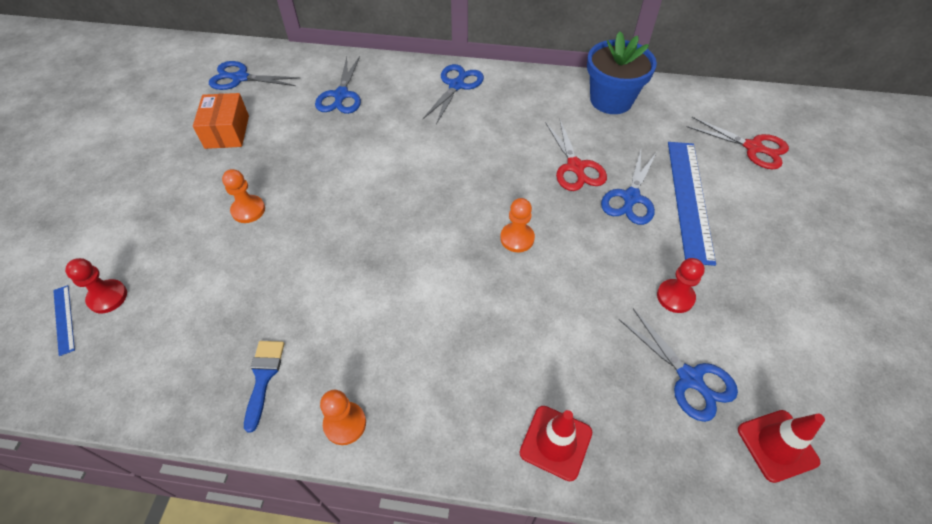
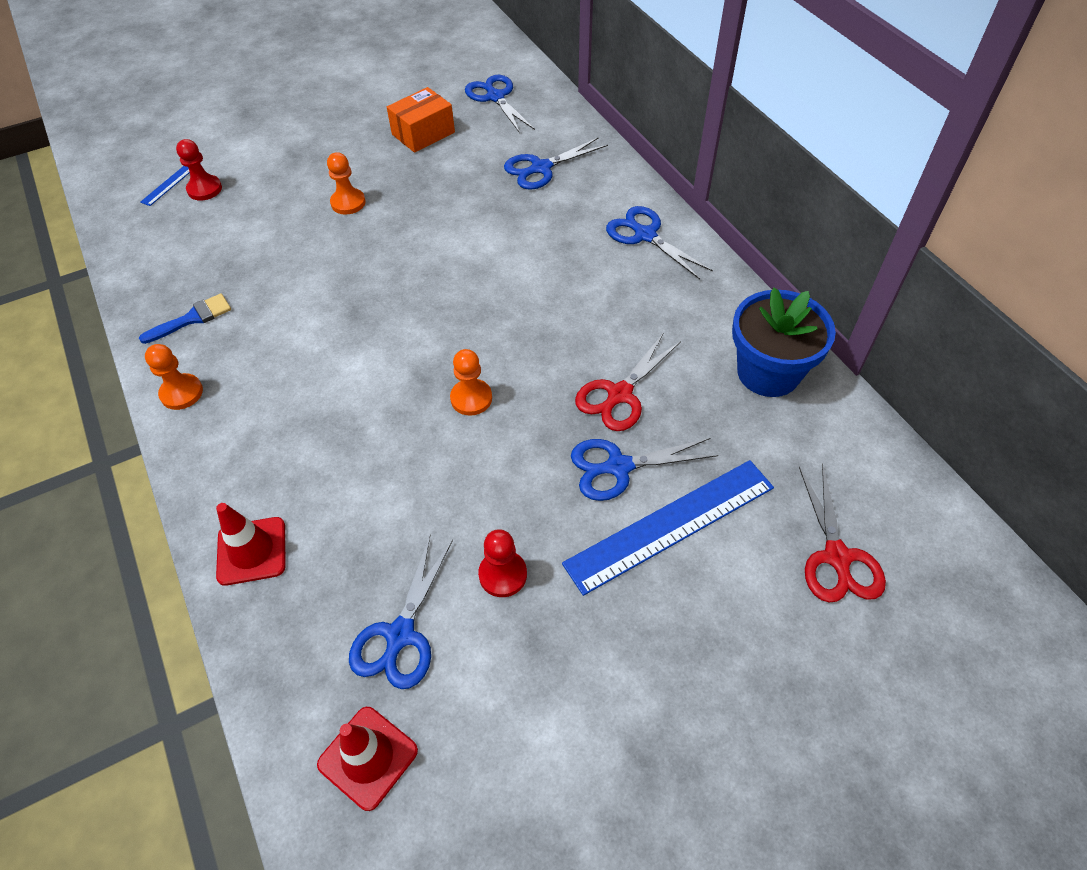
camera: 55 degrees right, 0 degrees up
(456, 85) = (645, 235): blue scissors -> blue scissors turned 120 degrees counterclockwise

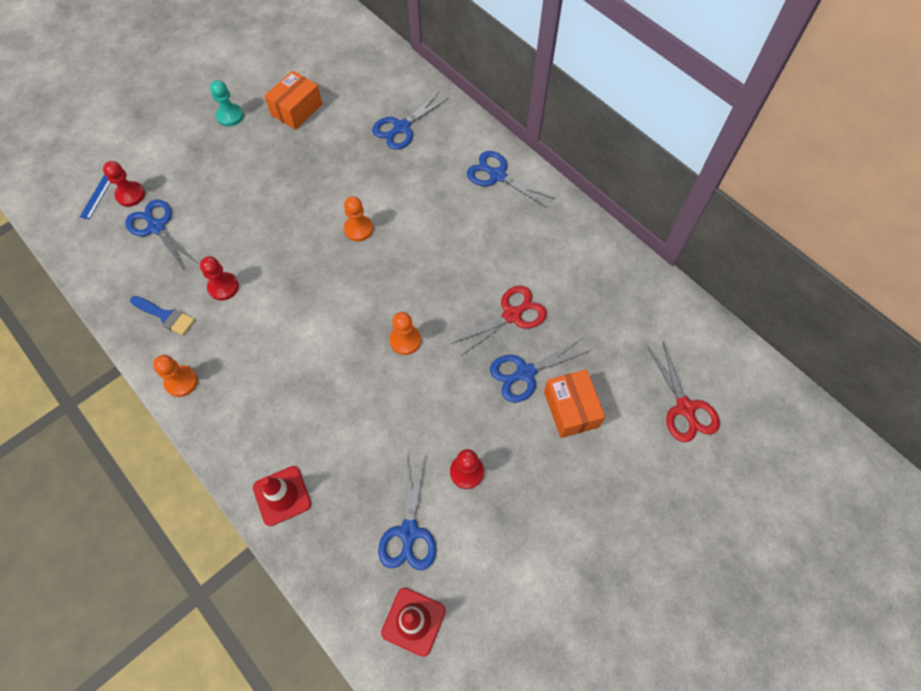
camera: 15 degrees left, 10 degrees up
(192, 318) = (165, 316): blue brush -> blue brush turned 75 degrees clockwise
(271, 300) = (223, 287): none -> red pawn
(345, 129) = (230, 116): none -> turquoise pawn
(348, 203) = (256, 187): orange pawn -> orange pawn (358, 229)
(495, 97) = (346, 64): blue scissors -> blue scissors (157, 227)
(619, 394) = (512, 315): red scissors -> red scissors turned 150 degrees counterclockwise
(670, 525) = (571, 409): blue ruler -> orange box
(768, 372) = (612, 276): blue flower pot -> none

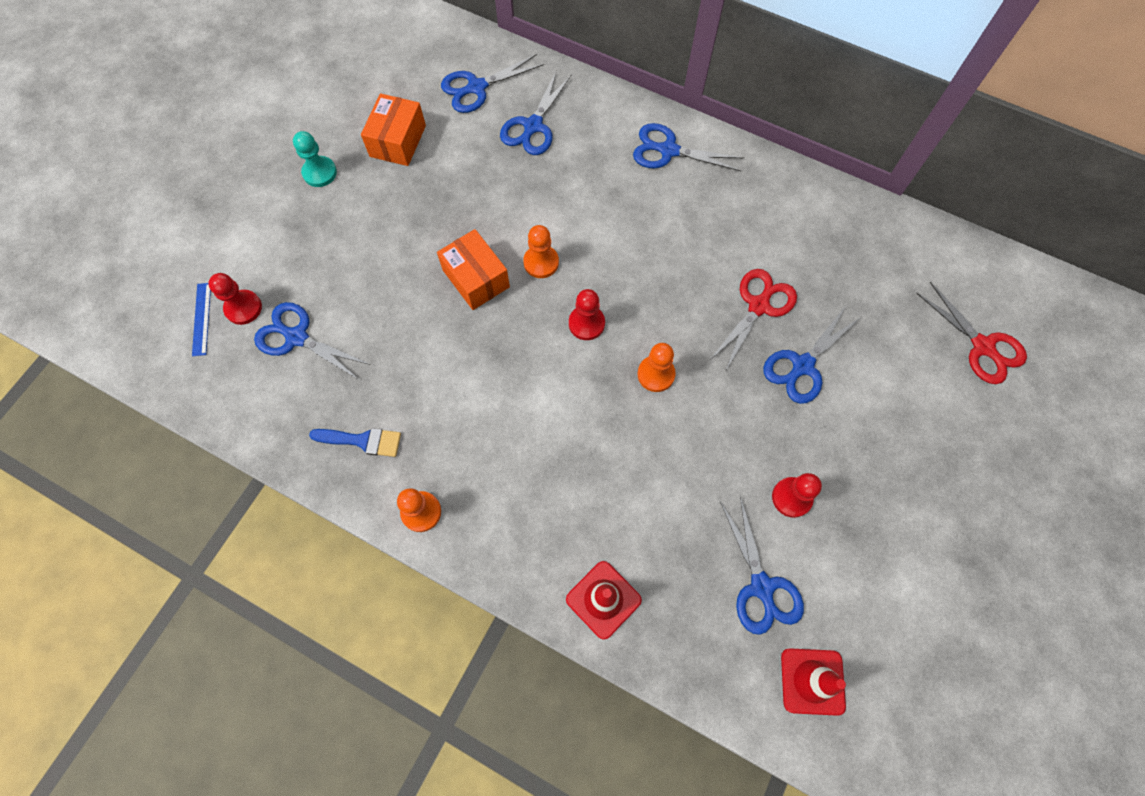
camera: 20 degrees left, 5 degrees up
(223, 287) = (415, 383): red pawn -> red pawn (586, 323)
(373, 87) = (477, 87): none -> blue scissors
(571, 409) = (868, 389): orange box -> orange box (476, 278)

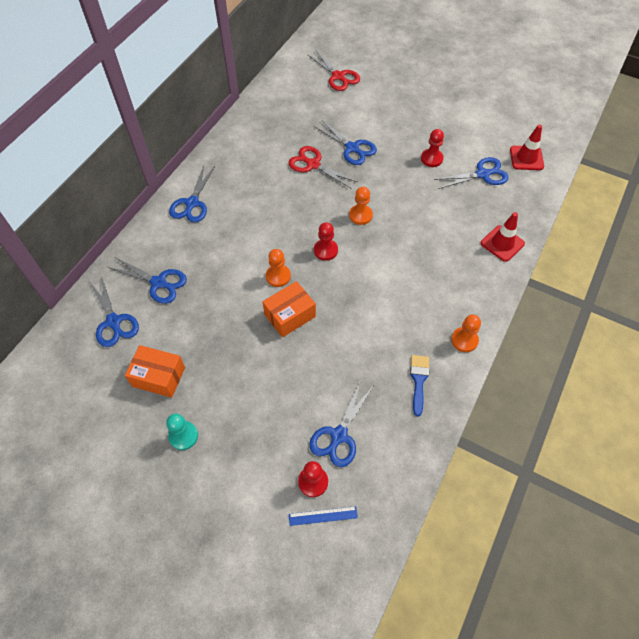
camera: 90 degrees left, 10 degrees down
(982, 346) = (338, 76): red scissors -> red scissors turned 90 degrees clockwise

